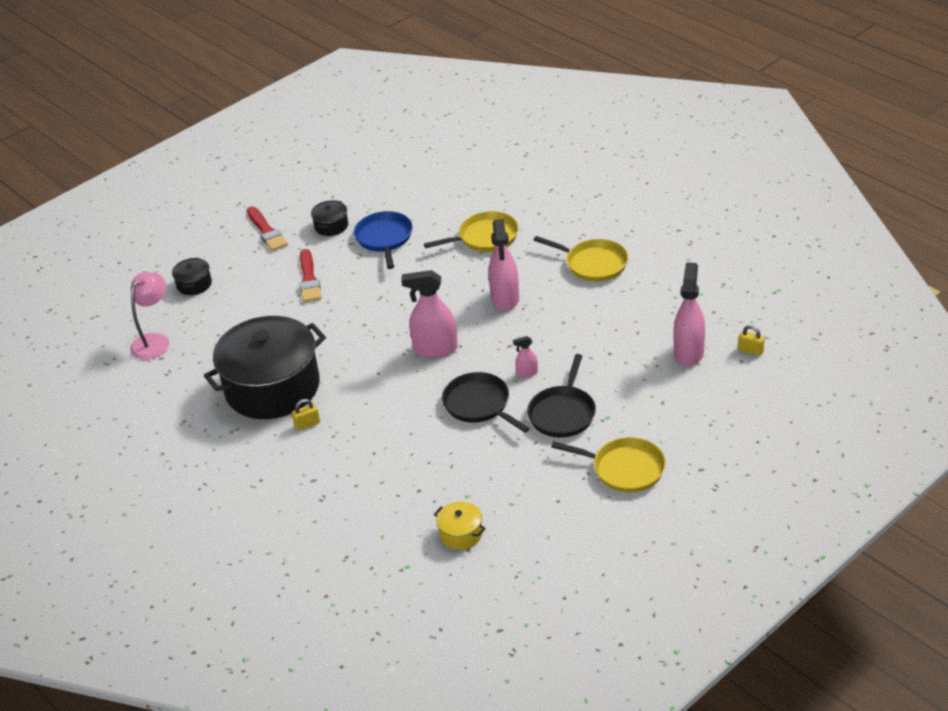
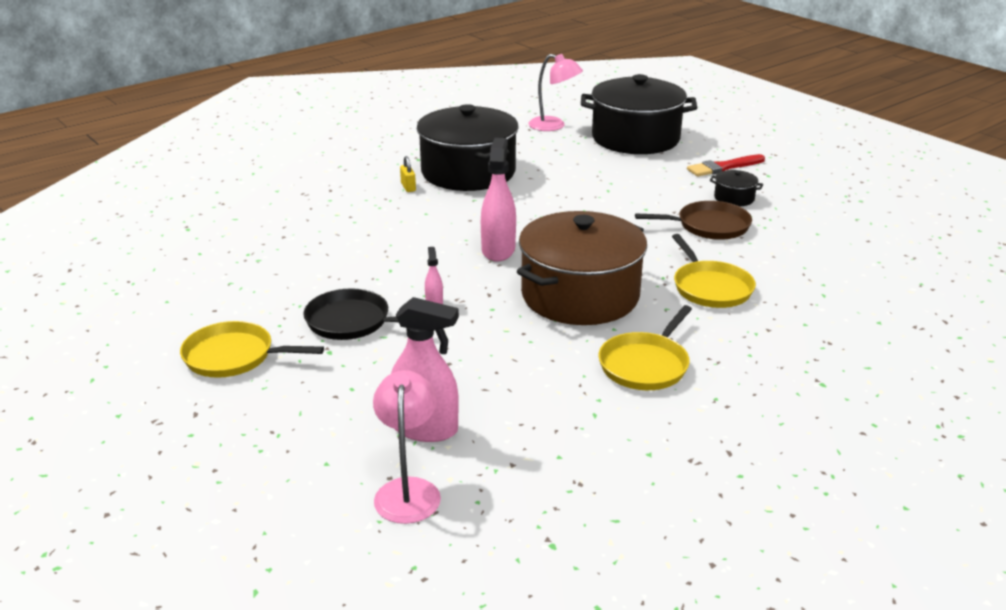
camera: 90 degrees right, 10 degrees down
(194, 284) = (635, 138): black pot -> black pot, size x2.49
(309, 279) = (636, 187): red brush -> none
(384, 238) = (709, 226): blue pan -> brown pan
(461, 534) = (208, 255): yellow pot -> none
(479, 404) = (393, 271): black pan -> none
(505, 299) = (580, 295): pink spray bottle -> brown pot
(625, 469) = (233, 356): yellow pan -> yellow pan turned 75 degrees clockwise
(750, 350) = (408, 490): yellow padlock -> pink lamp

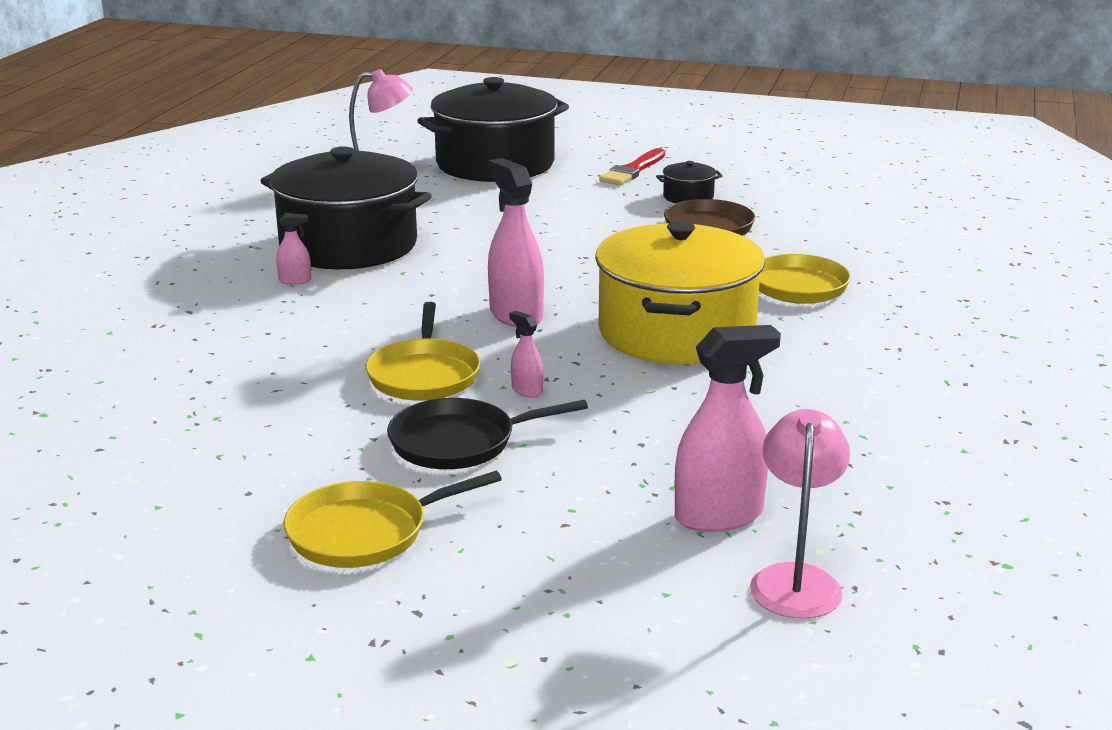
camera: 35 degrees left, 5 degrees down
(408, 187) = (295, 280): yellow padlock -> pink spray bottle
(408, 490) = (796, 580): pink lamp -> pink lamp turned 45 degrees clockwise
(580, 295) = (676, 332): brown pot -> yellow pot
(645, 365) = (840, 374): yellow pan -> yellow pan (424, 375)

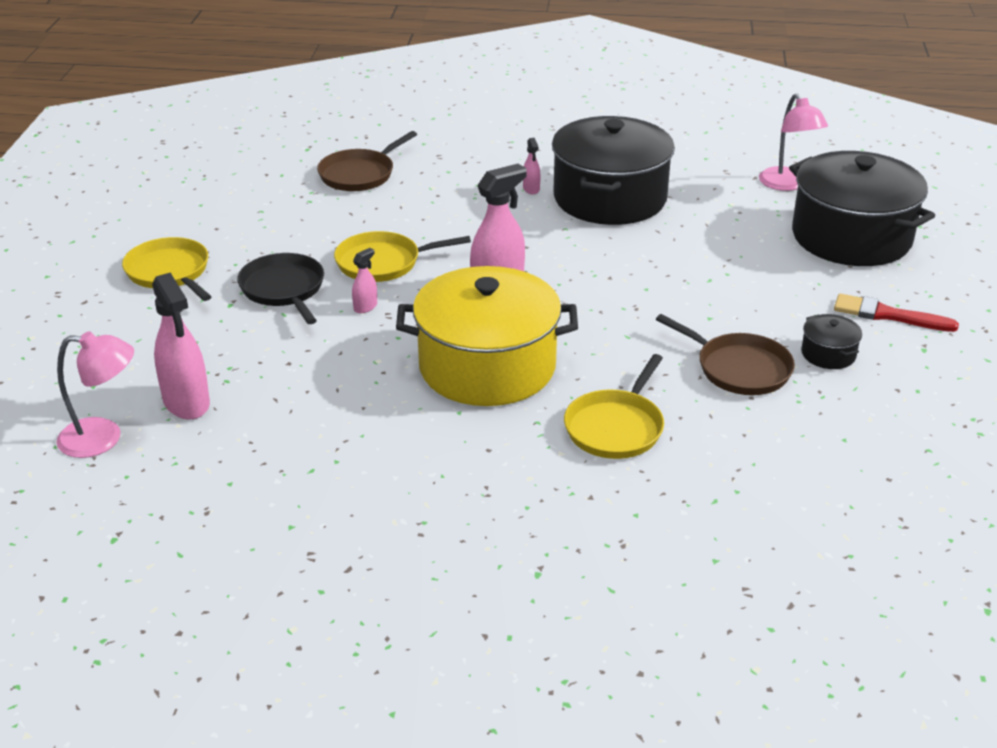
camera: 80 degrees right, 10 degrees up
(165, 379) = (359, 174): none -> brown pan

